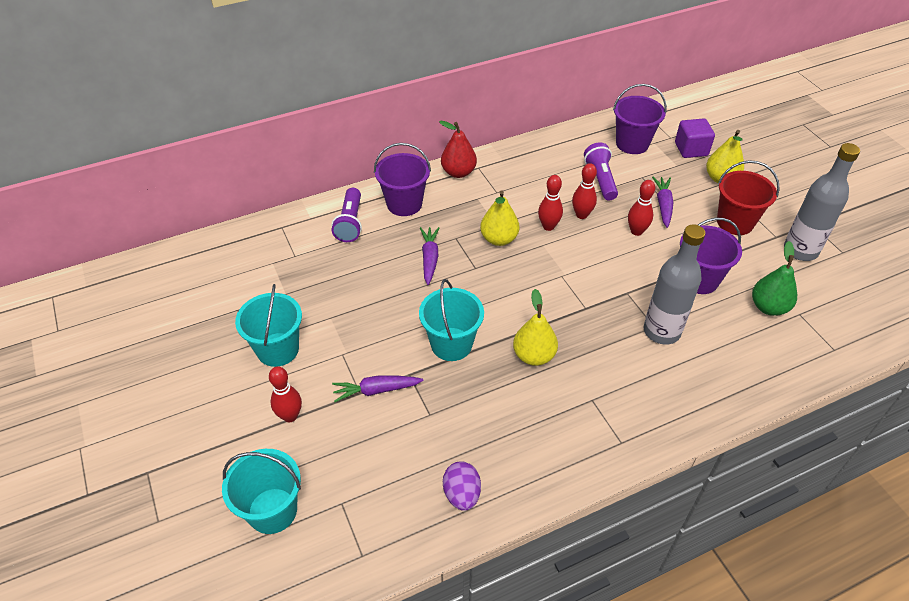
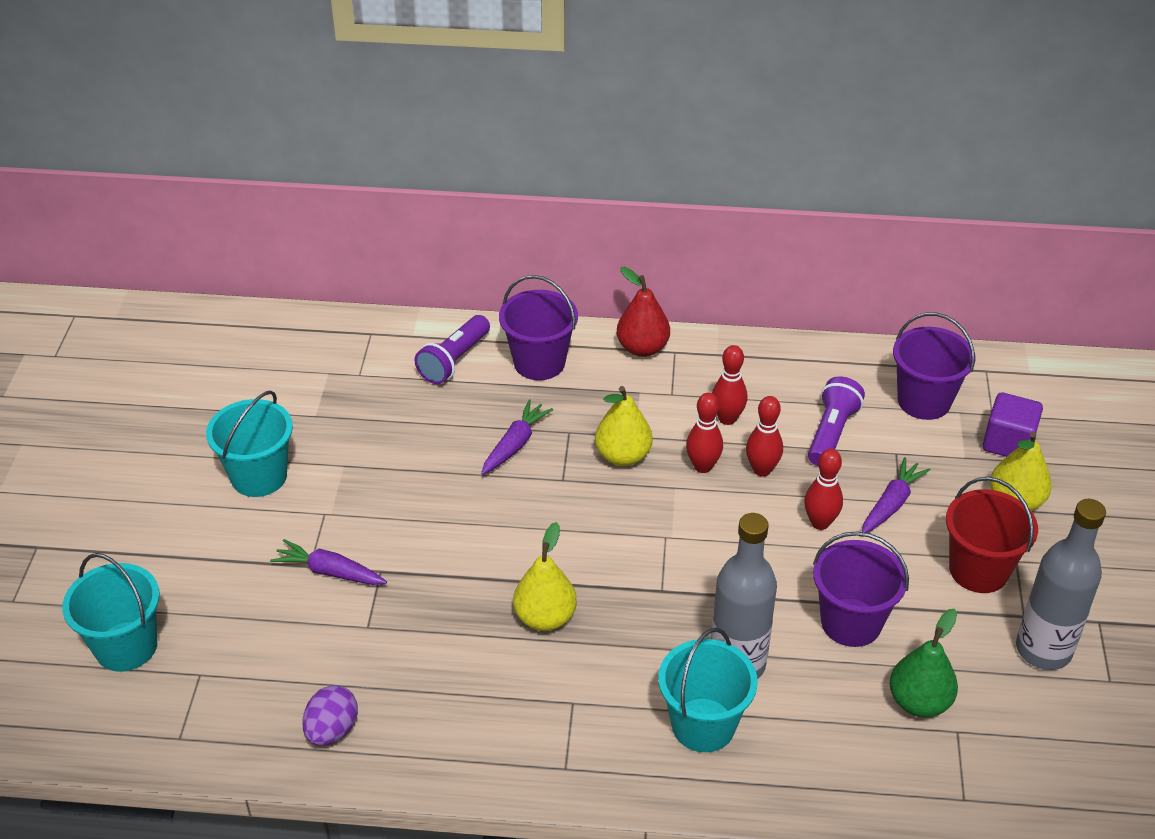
camera: 30 degrees right, 5 degrees down
(290, 416) = (217, 556): red bowling pin -> red bowling pin (727, 418)
(451, 344) = (457, 559): turquoise bucket -> turquoise bucket (703, 725)

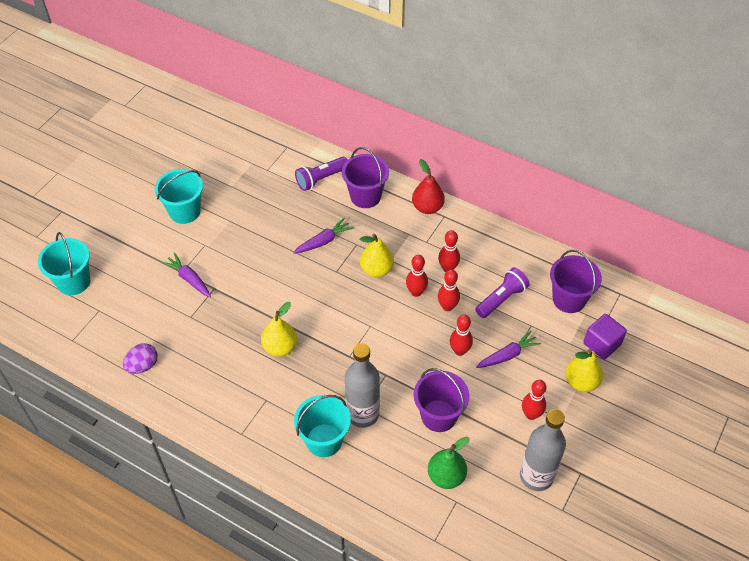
camera: 25 degrees right, 10 degrees up
(978, 570) = (531, 414): red bucket -> red bowling pin

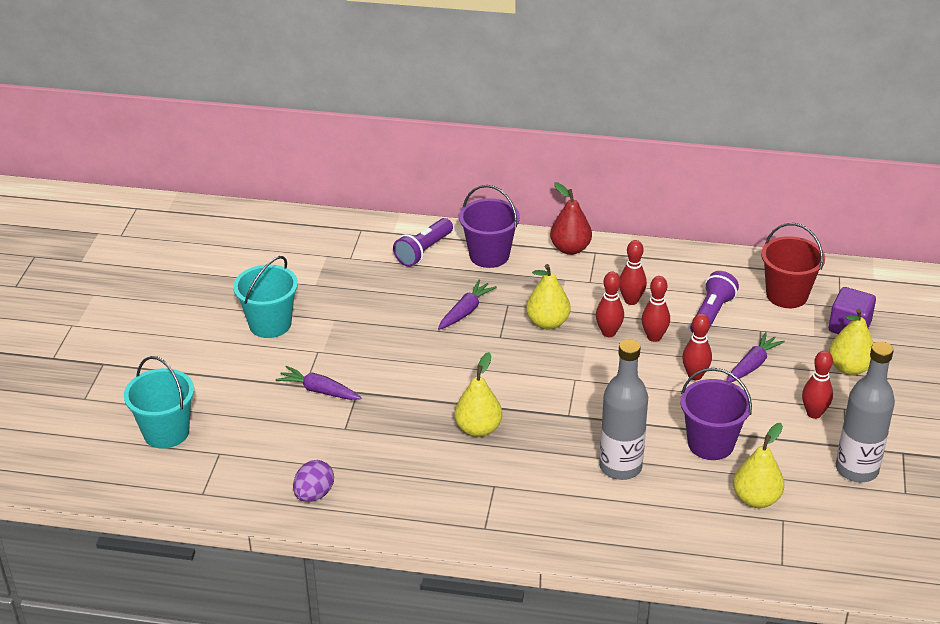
camera: 20 degrees left, 15 degrees down
(324, 440) = (590, 505): turquoise bucket -> none
(446, 476) = (756, 499): green pear -> yellow pear
(569, 299) = (787, 295): purple bucket -> red bucket

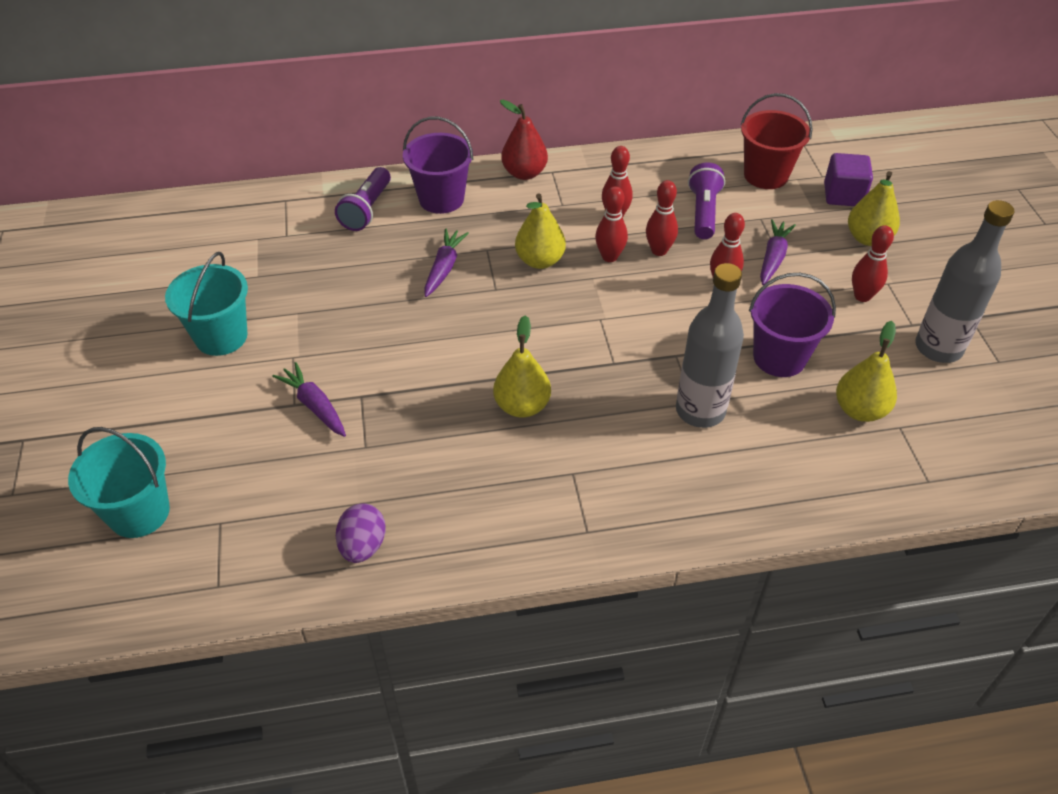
camera: 20 degrees left, 10 degrees up
(319, 391) = (315, 406): purple carrot -> purple carrot turned 45 degrees clockwise

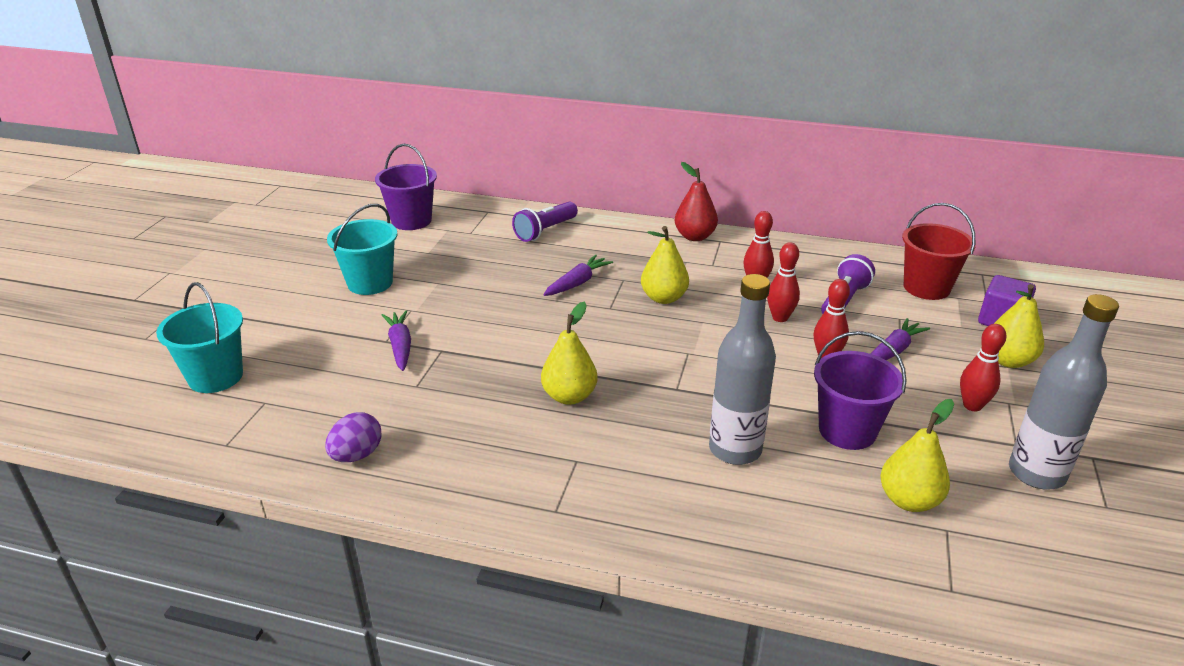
camera: 25 degrees right, 15 degrees down
(441, 199) = (611, 238): purple bucket -> purple bucket (411, 221)
(609, 257) = (729, 311): red bowling pin -> none

